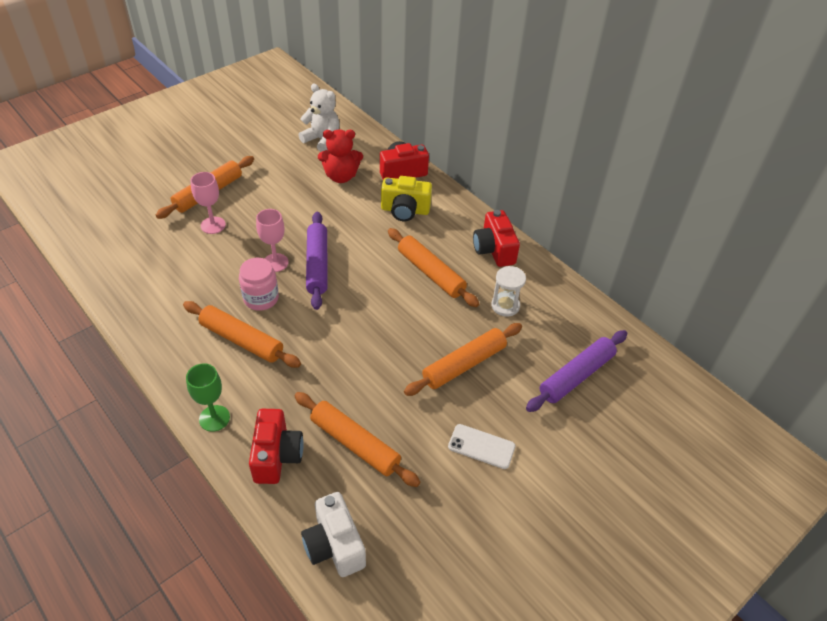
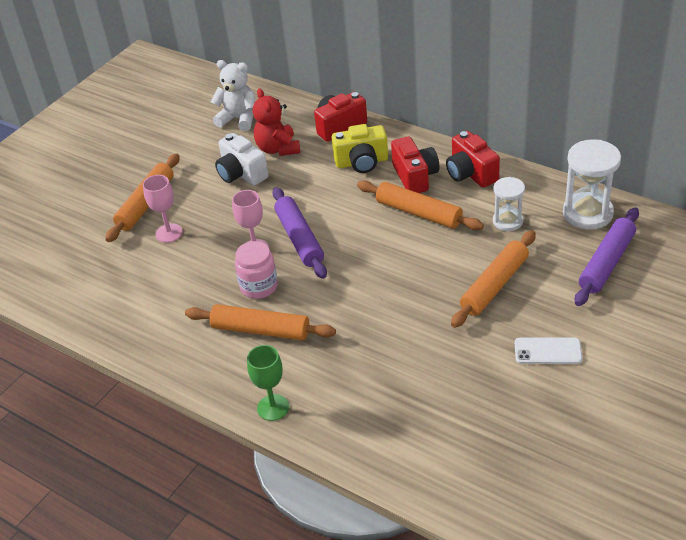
camera: 10 degrees left, 5 degrees down
(277, 456) = (354, 421): red camera -> red camera (415, 177)
(334, 545) = (452, 478): white camera -> white camera (241, 174)
(341, 176) = (278, 149): red teddy bear -> red teddy bear turned 90 degrees clockwise
(355, 444) = (425, 386): orange rolling pin -> none
(581, 321) = (587, 213): none -> white hourglass

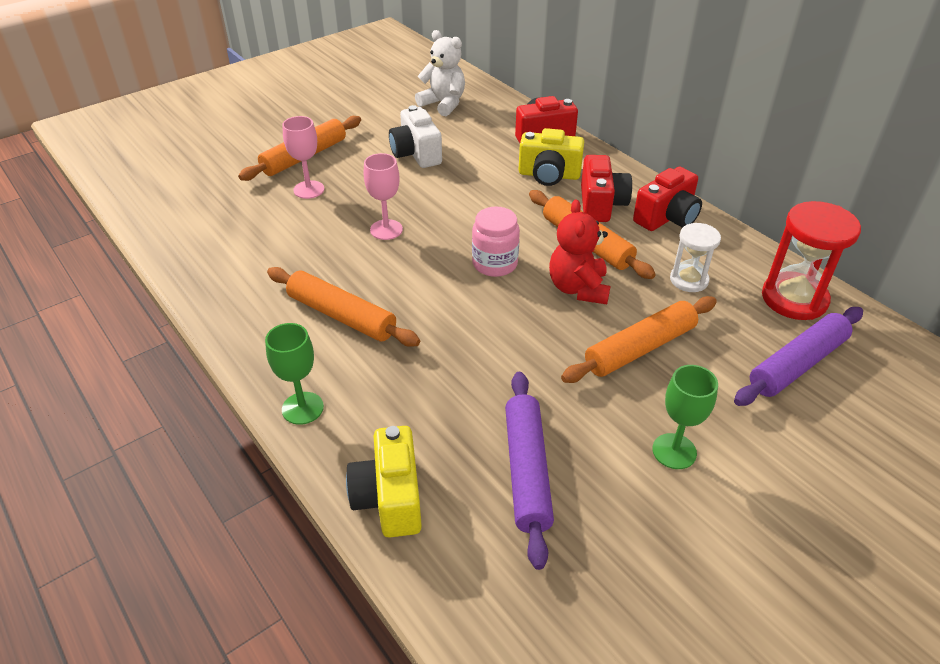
camera: 15 degrees right, 0 degrees up
(259, 286) = (367, 269): pink jar -> pink jar (495, 264)
(278, 149) = (467, 140): red teddy bear -> red teddy bear (578, 288)
(299, 239) = (439, 232): purple rolling pin -> purple rolling pin (527, 471)
(371, 446) = (389, 498): none -> yellow camera
(470, 173) = (667, 218): red camera -> red camera turned 120 degrees counterclockwise
(547, 351) = (674, 451): white phone -> green goblet
(587, 213) = (794, 299): white hourglass -> red hourglass

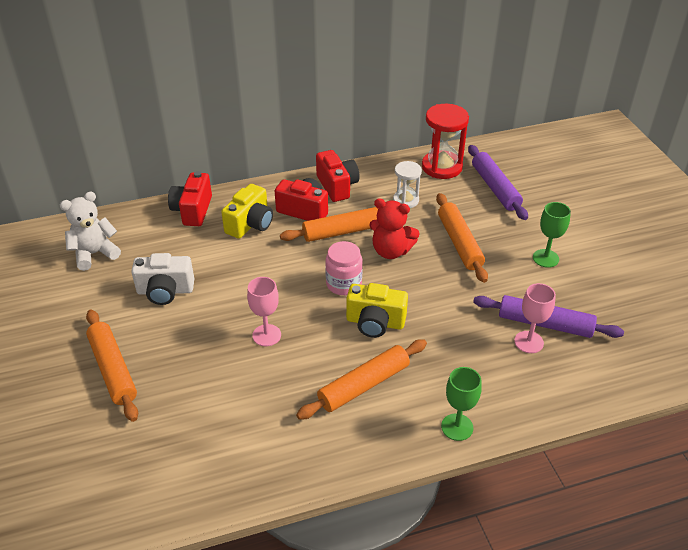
camera: 70 degrees left, 0 degrees up
(309, 190) = (173, 376): pink goblet -> pink goblet (528, 342)
(389, 498) = (551, 394): yellow camera -> yellow camera (375, 322)

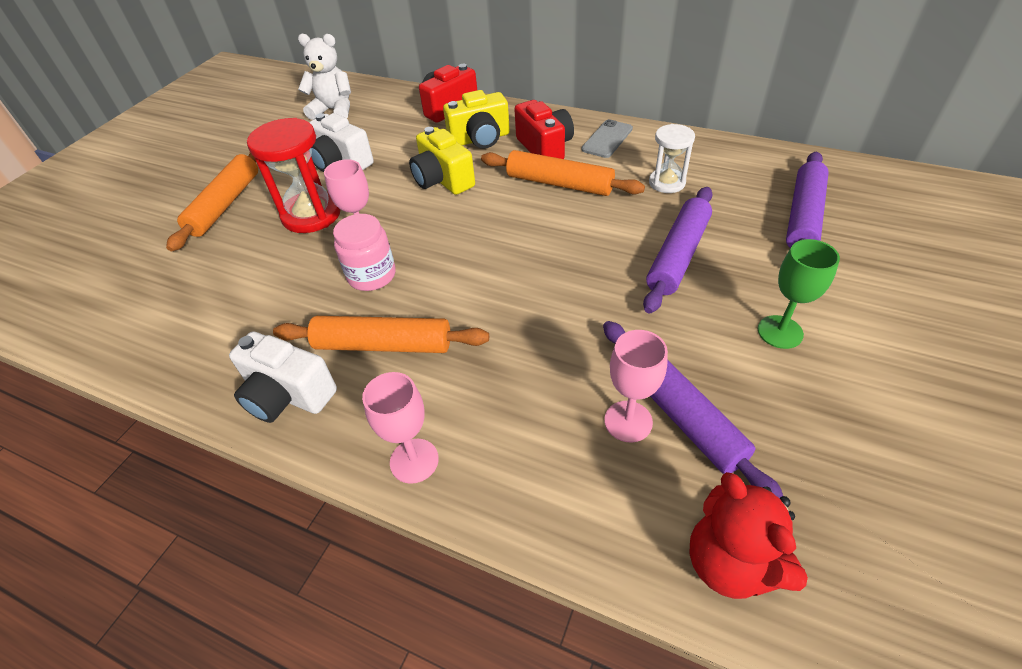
camera: 45 degrees right, 5 degrees up
(337, 186) = (607, 139): red camera -> grey phone
(343, 284) = (494, 233): pink jar -> pink jar (372, 275)
(346, 446) = (288, 395): none -> white camera
(375, 322) = (476, 288): yellow camera -> yellow camera (443, 180)
(391, 251) = (585, 226): red teddy bear -> red teddy bear (731, 562)
(442, 167) = (755, 166): red hourglass -> red hourglass (311, 215)
(457, 427) = (414, 461): green goblet -> pink goblet
(459, 243) = (678, 255): orange rolling pin -> purple rolling pin

